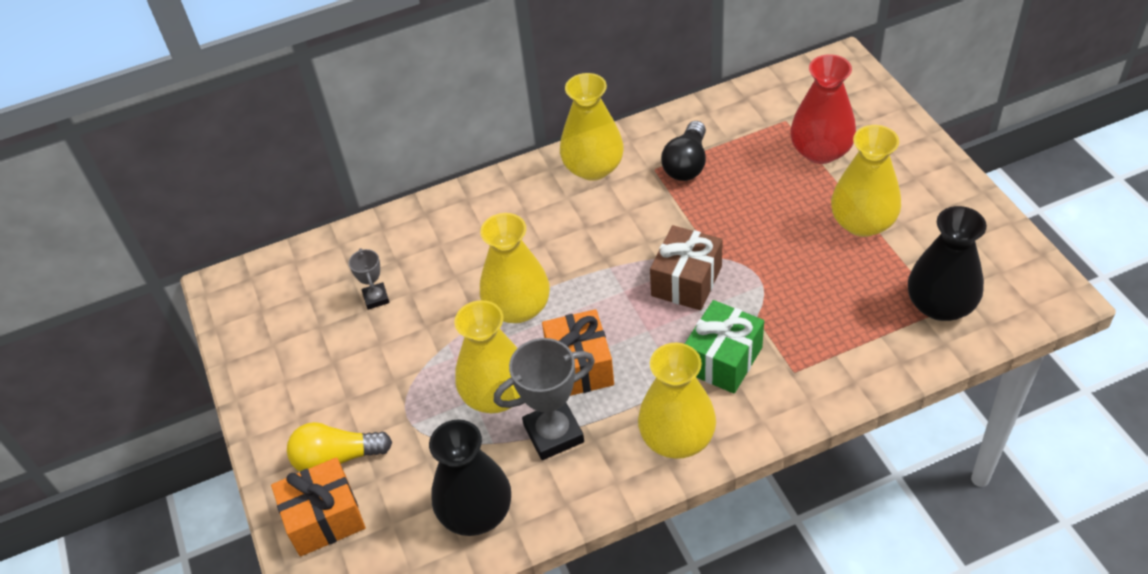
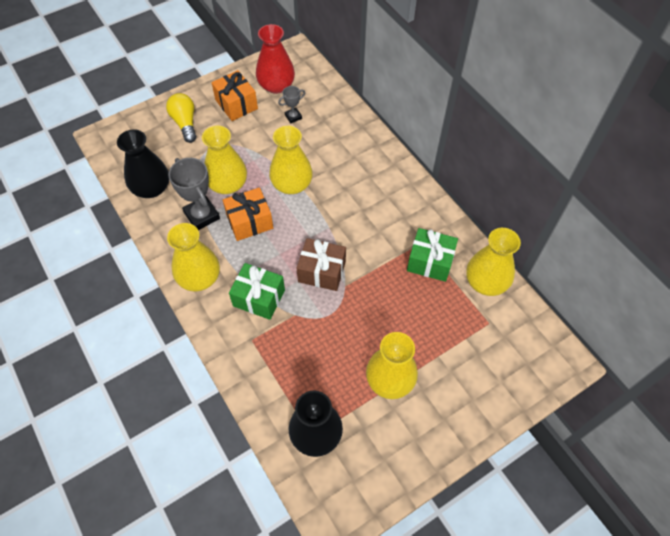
camera: 75 degrees right, 10 degrees up
(324, 518) = (149, 126): orange gift -> orange gift (236, 104)
(593, 168) = (416, 207): yellow vase -> yellow vase (486, 282)
(686, 164) = (430, 262): black light bulb -> green gift
(820, 151) = (460, 349): red vase -> red vase (276, 85)

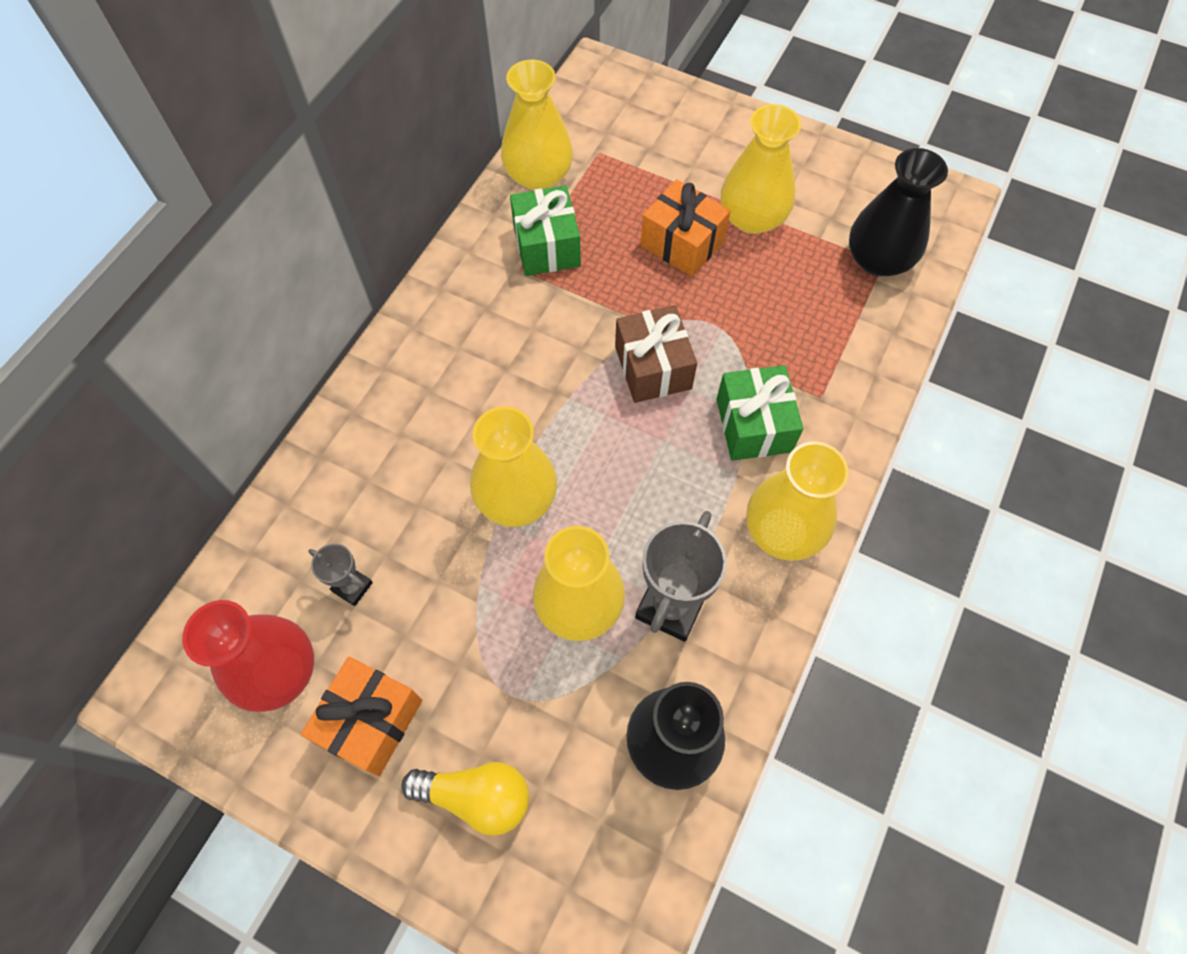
camera: 120 degrees left, 5 degrees up
(185, 123) = (476, 797): yellow light bulb -> yellow light bulb turned 120 degrees counterclockwise
(249, 221) = (632, 520): orange gift -> orange gift (682, 243)

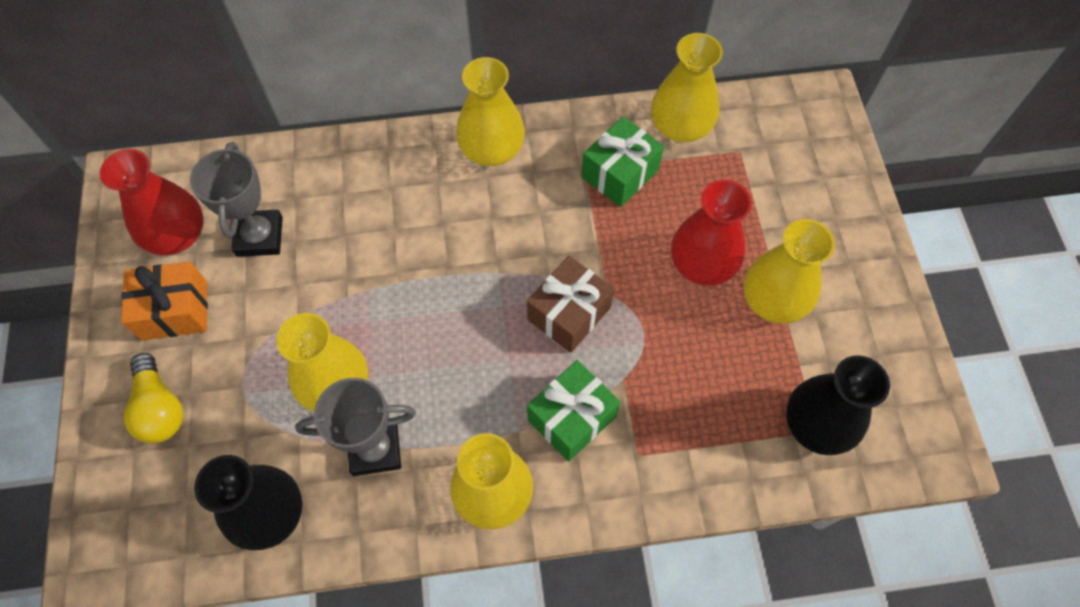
camera: 55 degrees right, 0 degrees up
(352, 587) = (259, 236): grey trophy -> grey trophy, size x1.86
(516, 498) = (391, 291): yellow vase -> yellow vase (491, 149)
(682, 243) = (702, 264): orange gift -> red vase

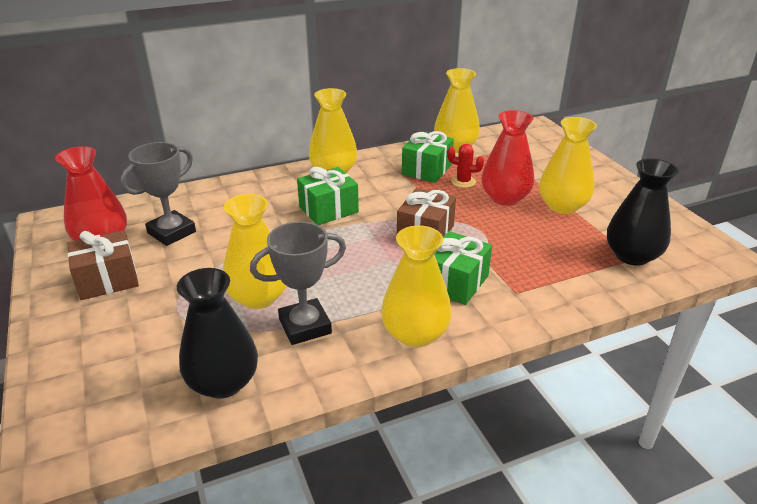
camera: 15 degrees left, 30 degrees down
(160, 408) = (104, 336): yellow light bulb -> none
(175, 311) = (108, 280): orange gift -> brown gift
(259, 236) = (171, 232): grey trophy -> grey trophy turned 60 degrees clockwise
(461, 234) = (328, 209): none -> green gift
(660, 213) = (463, 182): none -> red cactus

